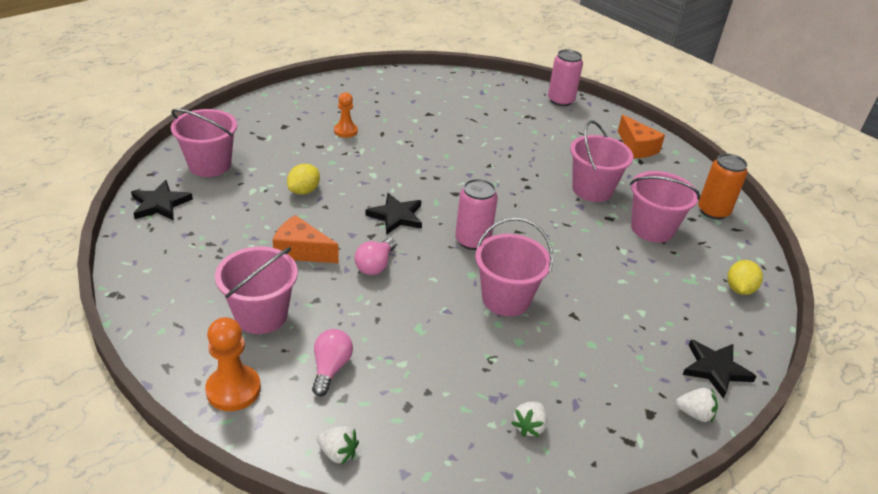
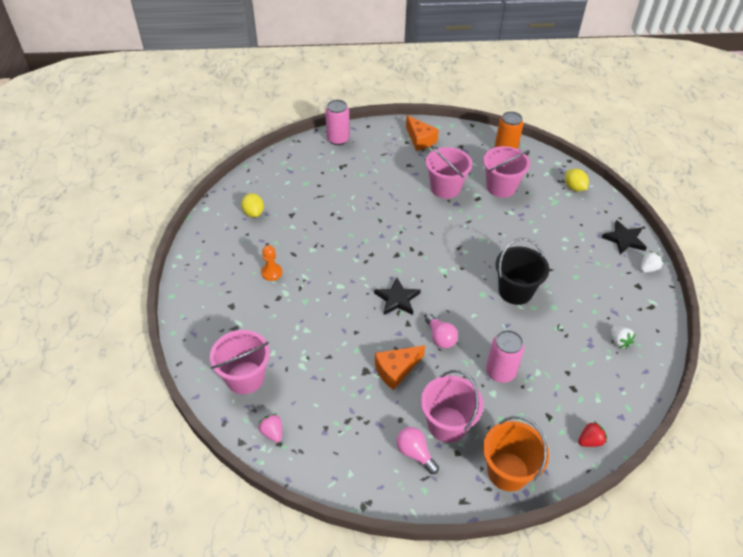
camera: 50 degrees left, 10 degrees up
(160, 204) = (272, 432): black star -> pink strawberry
(233, 389) = (508, 471): orange pawn -> orange bucket
(304, 191) = (328, 335): yellow lemon -> yellow lemon (253, 213)
(330, 368) = (520, 410): pink light bulb -> pink light bulb (415, 453)
(338, 453) = (590, 441): white strawberry -> red strawberry
(472, 240) = (451, 275): pink can -> pink can (500, 372)
(506, 299) = (515, 291): pink bucket -> black bucket
(637, 147) = (420, 140): orange cheese -> orange cheese turned 45 degrees clockwise

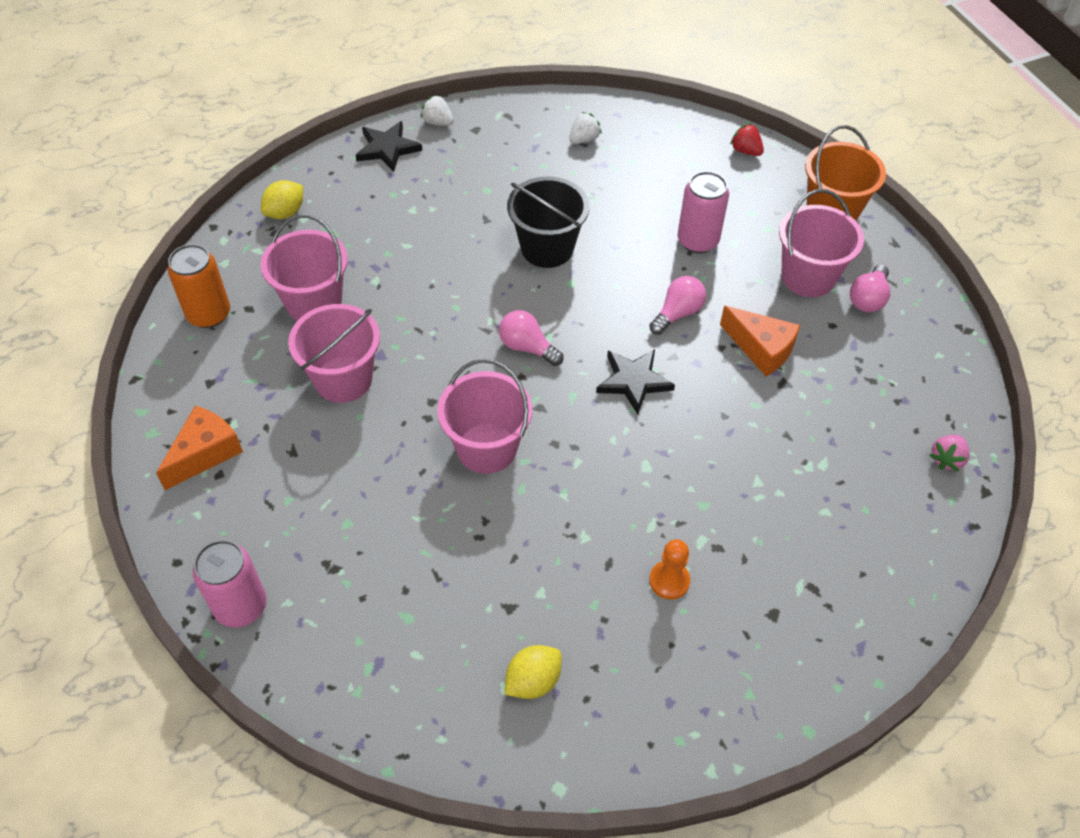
camera: 110 degrees left, 5 degrees up
(245, 377) = (889, 530): pink bucket -> pink bucket (487, 448)
(439, 261) = (527, 347): none -> pink light bulb

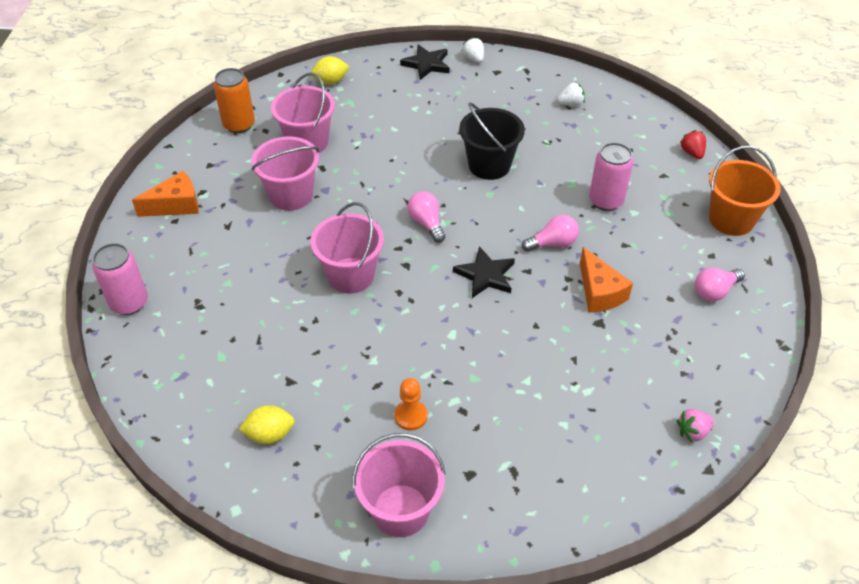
camera: 30 degrees right, 5 degrees down
(808, 277) = (676, 257): pink bucket -> pink bucket (400, 510)

